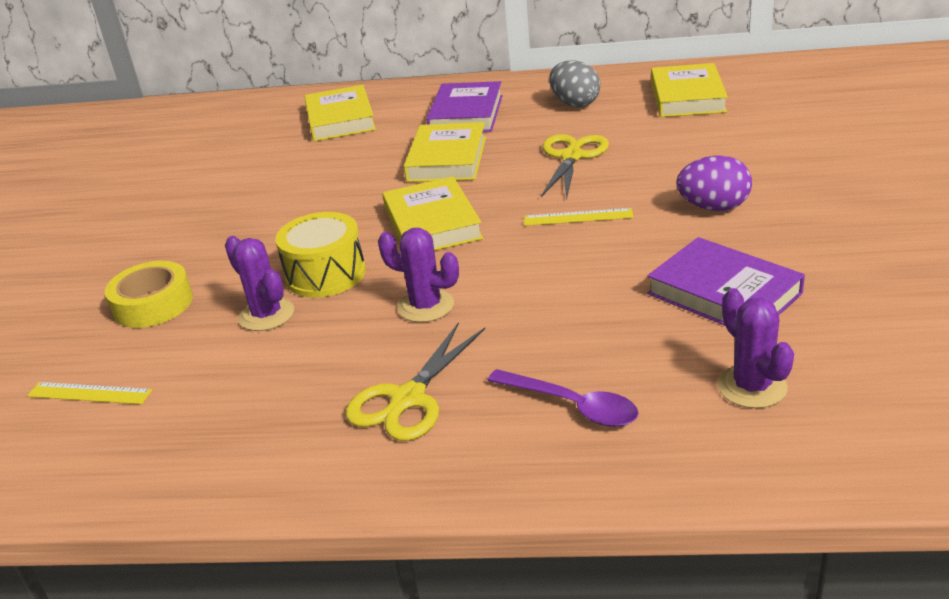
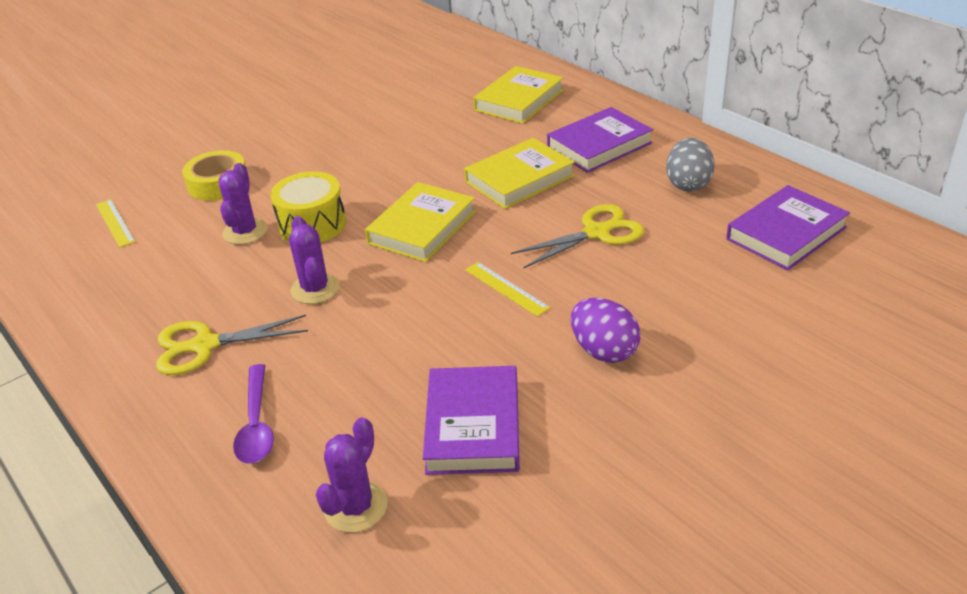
camera: 45 degrees right, 5 degrees up
(687, 97) = (786, 233): yellow book -> purple book

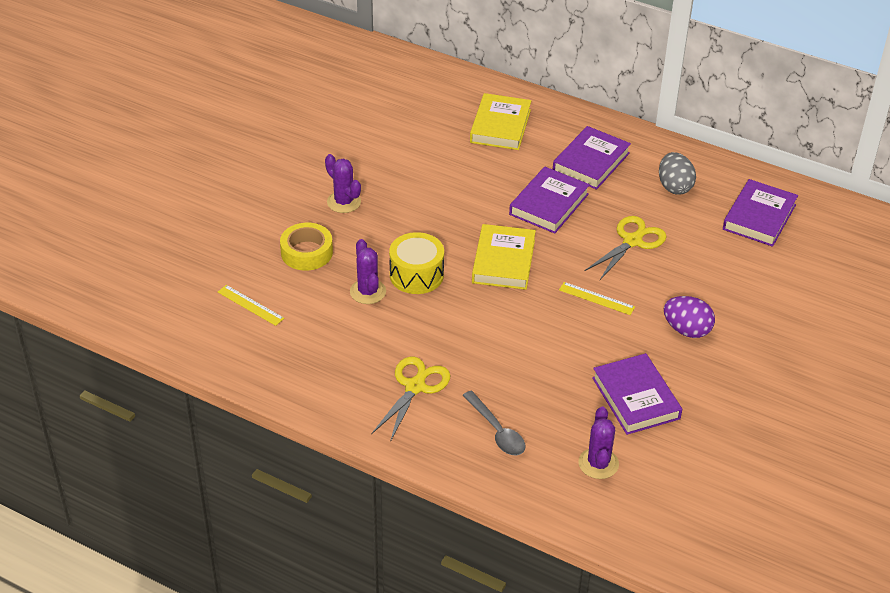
camera: 25 degrees left, 5 degrees up
(205, 345) = (415, 387): yellow scissors -> yellow scissors turned 150 degrees clockwise
(256, 425) = (497, 431): purple spoon -> grey spoon
(315, 289) = (461, 327): purple cactus -> purple cactus (344, 202)
(519, 179) = (549, 204): yellow book -> purple book

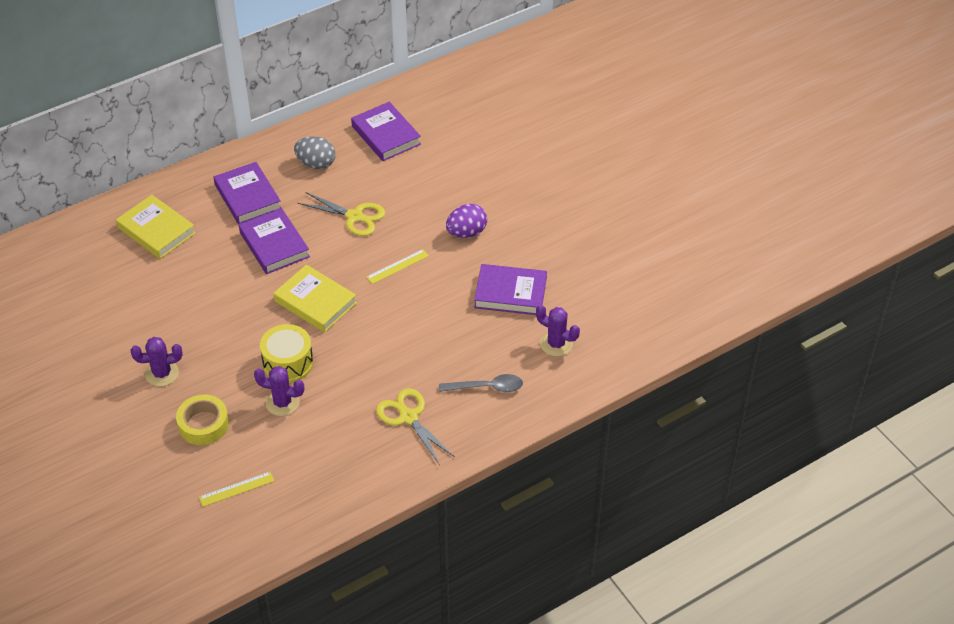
camera: 60 degrees left, 5 degrees up
(632, 241) = (354, 216): yellow scissors -> yellow scissors turned 135 degrees clockwise

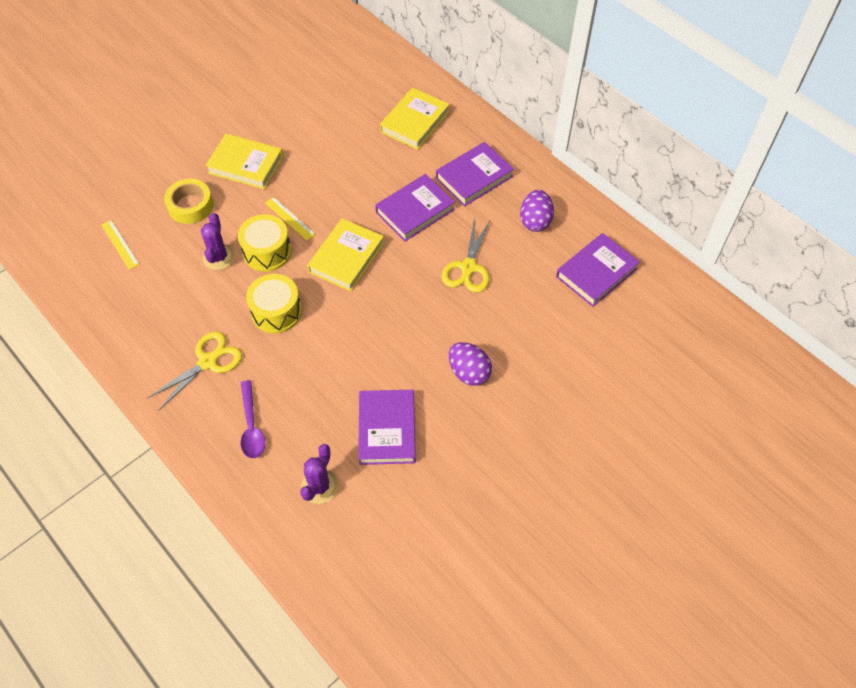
camera: 80 degrees right, 10 degrees up
(162, 373) = (246, 164): purple cactus -> yellow book
(316, 164) = (535, 221): grey egg -> purple egg
(364, 360) = (276, 312): none -> yellow drum
(397, 266) = (406, 317): yellow ruler -> yellow ruler (289, 218)
(487, 387) = (251, 427): grey spoon -> purple spoon

